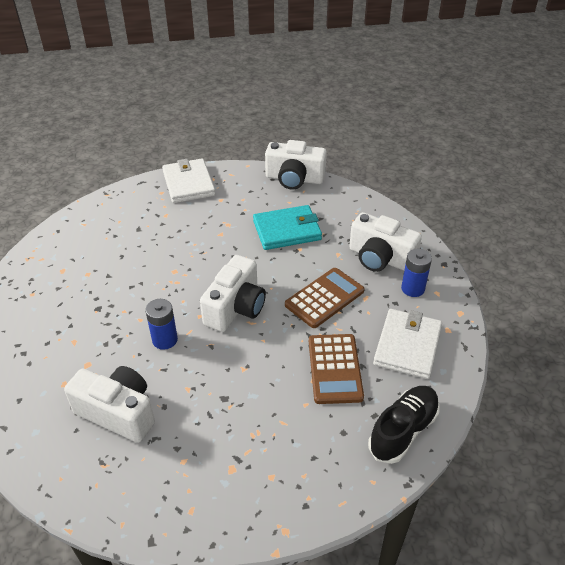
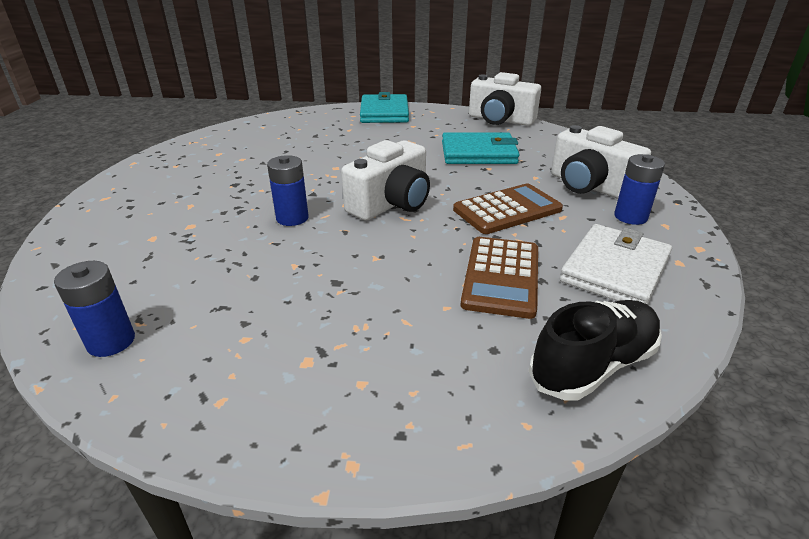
camera: 15 degrees right, 10 degrees down
(94, 484) = (111, 341): none -> blue battery
(118, 413) = (194, 273): white camera -> none
(188, 184) = (384, 113): white wallet -> turquoise wallet

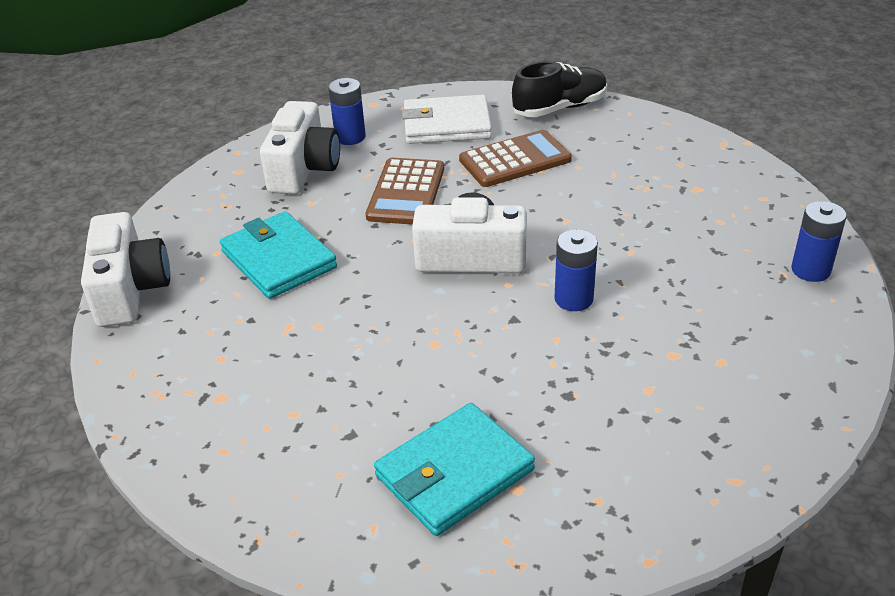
camera: 125 degrees left, 5 degrees up
(384, 113) = (181, 420): turquoise wallet -> turquoise wallet (454, 473)
(507, 210) = (406, 192): brown calculator -> brown calculator turned 105 degrees counterclockwise
(593, 365) = (560, 108): black shoe -> black shoe turned 135 degrees clockwise

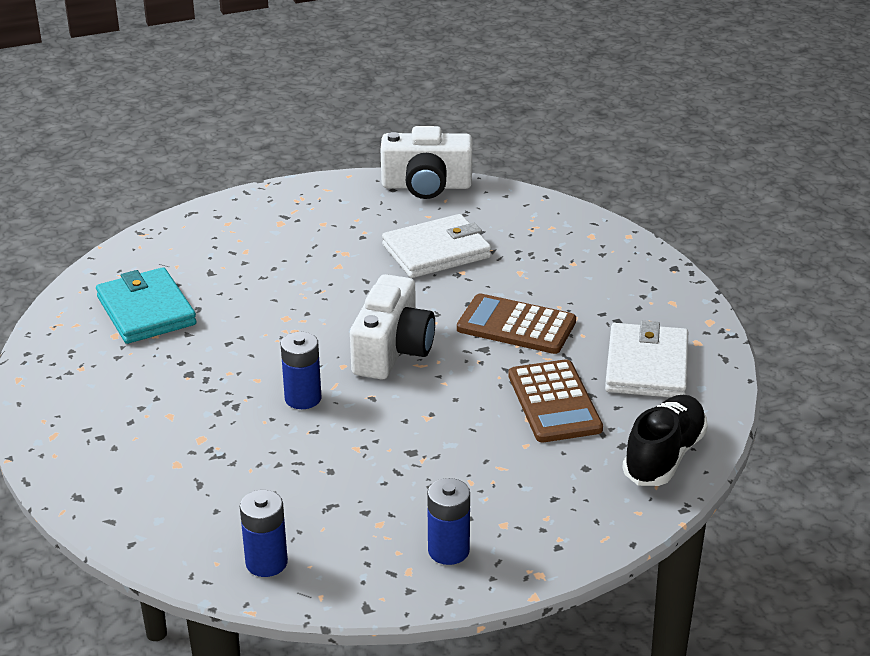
camera: 100 degrees right, 5 degrees down
(279, 259) = (436, 251): turquoise wallet -> white wallet
(303, 169) = (582, 270): white camera -> none
(350, 137) = (637, 301): blue battery -> blue battery (448, 550)
(560, 108) = (664, 456): black shoe -> black shoe turned 135 degrees counterclockwise

